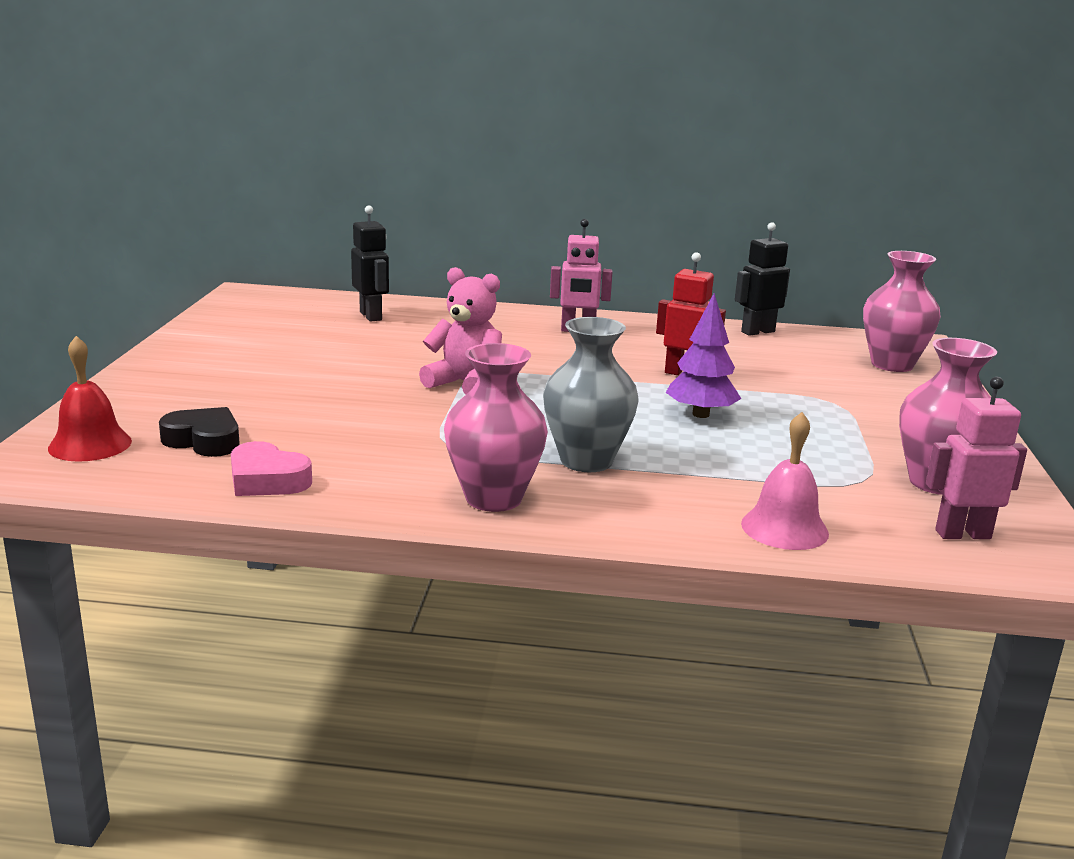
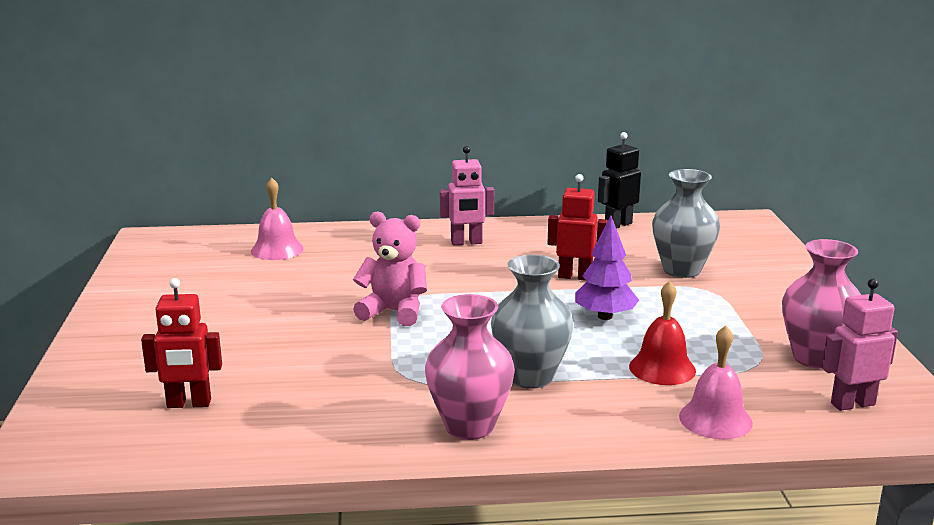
camera: 10 degrees left, 0 degrees up
(90, 444) = (85, 423): red bell -> red bell (662, 368)
(204, 440) = (189, 404): black heart -> red robot
(267, 480) = (265, 437): pink heart -> none
(371, 316) = (277, 249): black robot -> pink bell
(812, 381) = (681, 270): none -> grey vase
(892, 365) = (738, 245): pink vase -> none

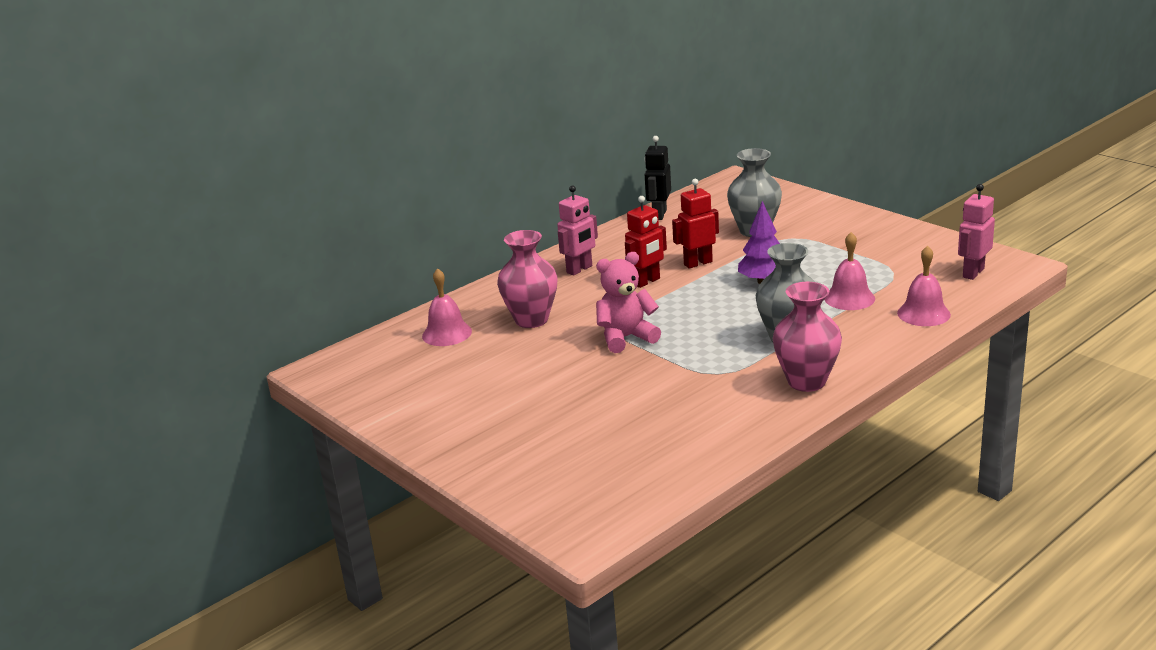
camera: 35 degrees left, 5 degrees up
(189, 404) = (613, 456): red robot -> red robot (647, 282)
(662, 368) = (849, 298): red bell -> pink bell
(815, 358) = (916, 255): pink vase -> pink vase (531, 320)

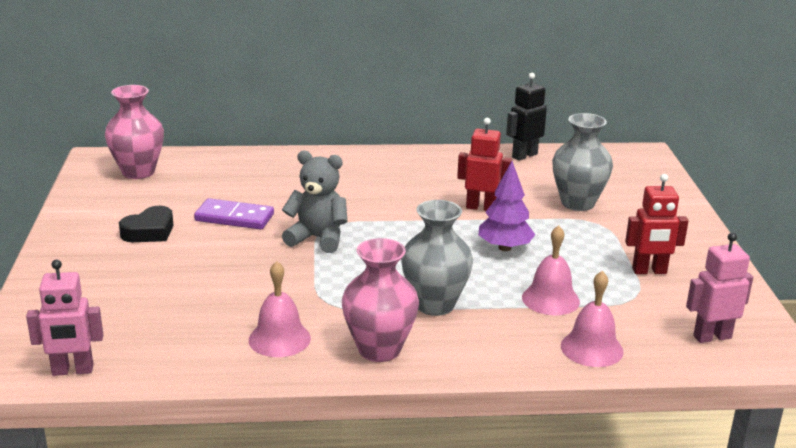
camera: 35 degrees right, 0 degrees up
(447, 333) = (214, 173): pink bell -> pink bell (279, 339)
(486, 397) = (149, 231): none -> black heart
(531, 320) = (283, 191): pink vase -> pink vase (138, 172)
(533, 355) = (234, 218): none -> purple domino
(579, 269) = (385, 170): pink robot -> pink robot (72, 371)
(626, 338) = (318, 238): pink teddy bear -> grey teddy bear
(647, 282) = (415, 203): red robot -> red robot (649, 271)

